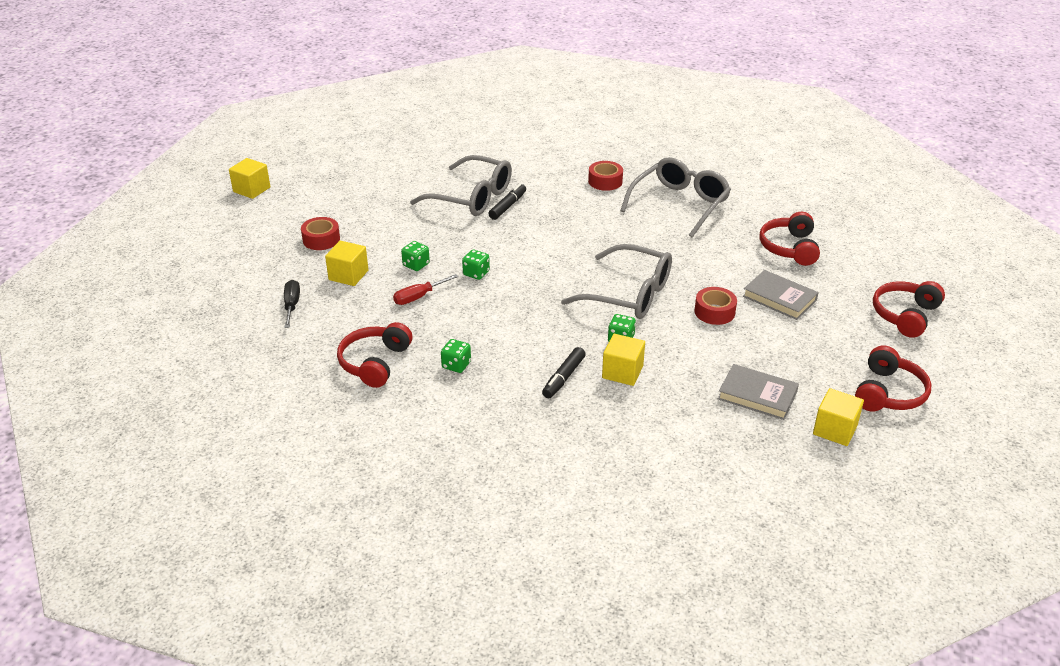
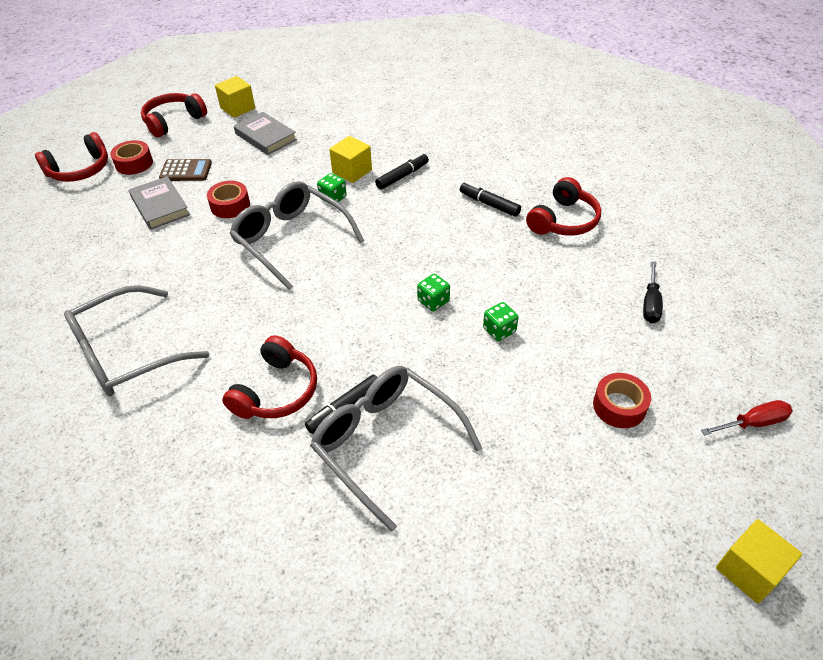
camera: 160 degrees left, 10 degrees up
(348, 275) = (583, 333): yellow cube -> none
(419, 297) = (506, 283): red screwdriver -> red screwdriver (753, 423)
(456, 365) = (489, 204): green dice -> black marker
(605, 181) = (180, 427): red tape -> red tape (134, 163)
(789, 248) = (83, 258): red headphones -> red headphones (276, 391)
(798, 336) = (186, 171): none -> brown calculator

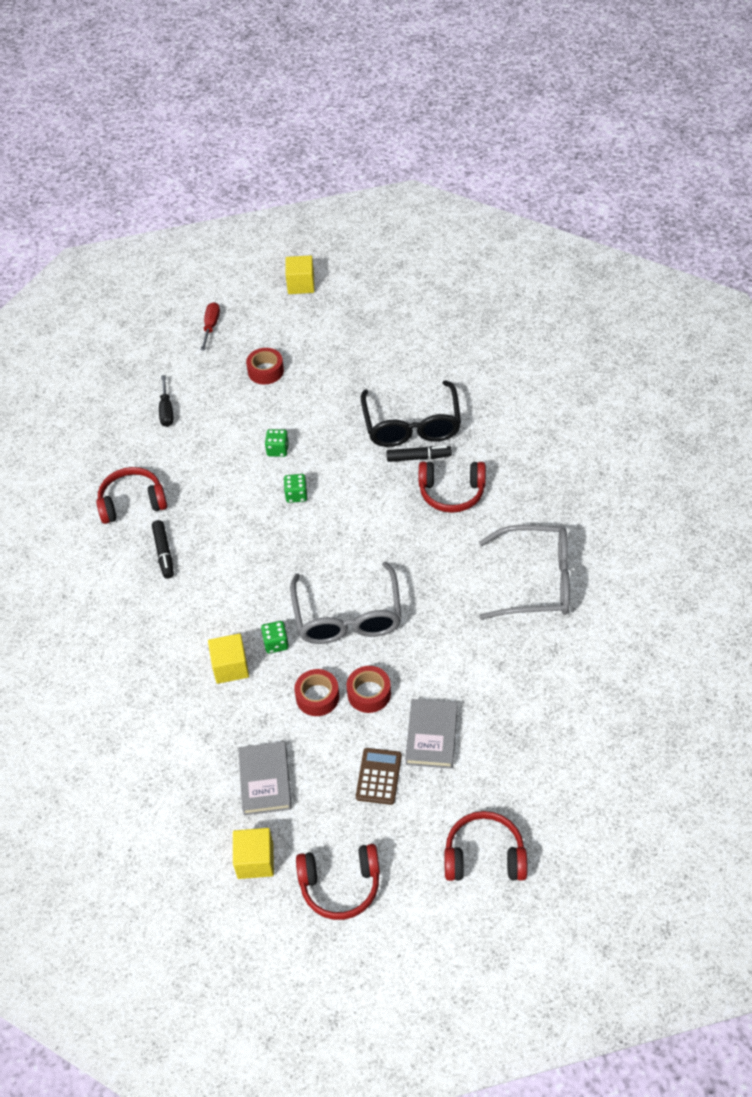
camera: 140 degrees left, 5 degrees up
(134, 163) = (423, 828): red tape -> red tape (317, 697)
(186, 171) = (379, 776): brown calculator -> brown calculator turned 60 degrees clockwise
(276, 391) = (451, 492): red headphones -> red headphones turned 150 degrees counterclockwise
(386, 443) = (412, 425): grey glasses -> black glasses
(402, 176) = (195, 630): black marker -> none
(650, 303) = (166, 410): black screwdriver -> black screwdriver turned 120 degrees clockwise
(753, 423) = (211, 326): red screwdriver -> red screwdriver turned 75 degrees clockwise

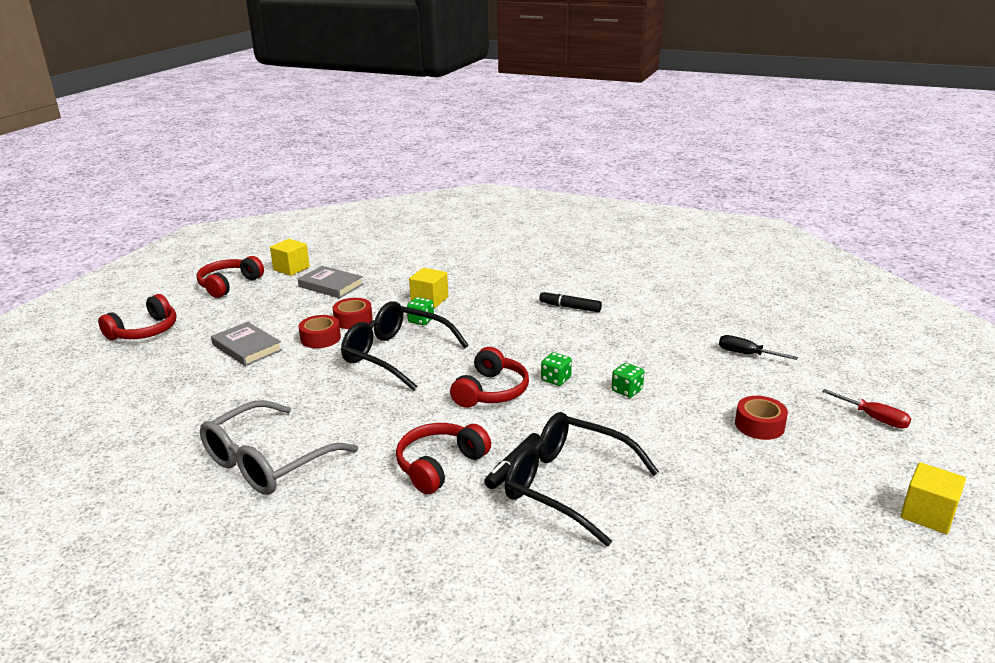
camera: 125 degrees right, 25 degrees down
(132, 502) = (641, 310): red headphones -> red headphones (491, 391)
(348, 616) = (395, 355): grey glasses -> black glasses
(379, 776) = (261, 319): brown calculator -> none

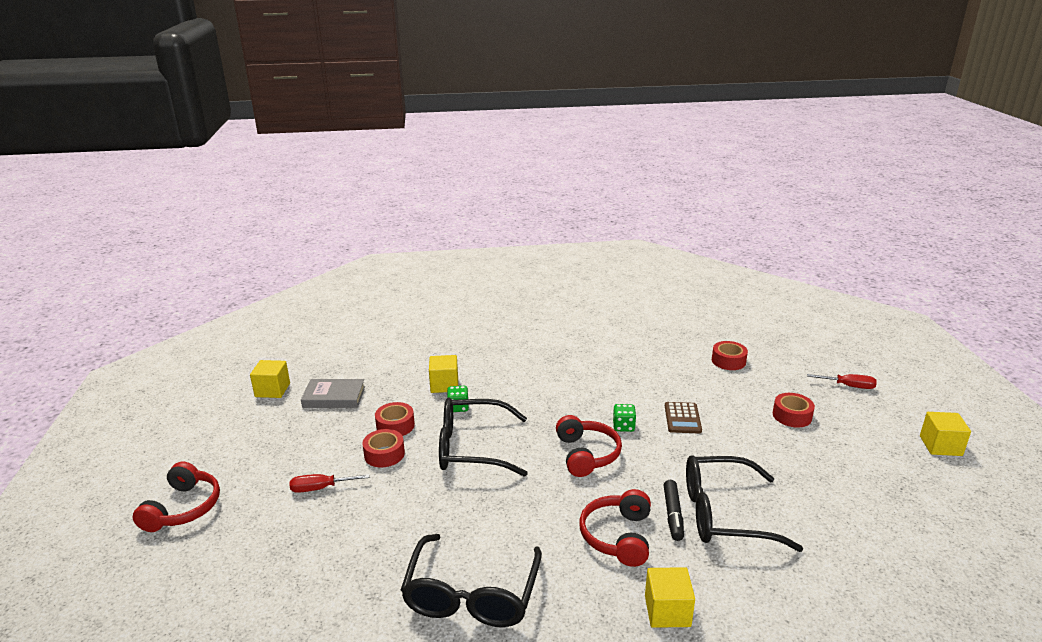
camera: 30 degrees left, 0 degrees up
(229, 285) = (222, 427): red headphones -> none
(247, 347) = (320, 488): grey book -> red screwdriver
(267, 462) = (472, 595): grey glasses -> black glasses
(412, 540) = (667, 611): none -> yellow cube
(570, 307) = (567, 358): black marker -> none
(627, 390) = (682, 418): green dice -> brown calculator
(746, 354) = (728, 361): black screwdriver -> red tape

